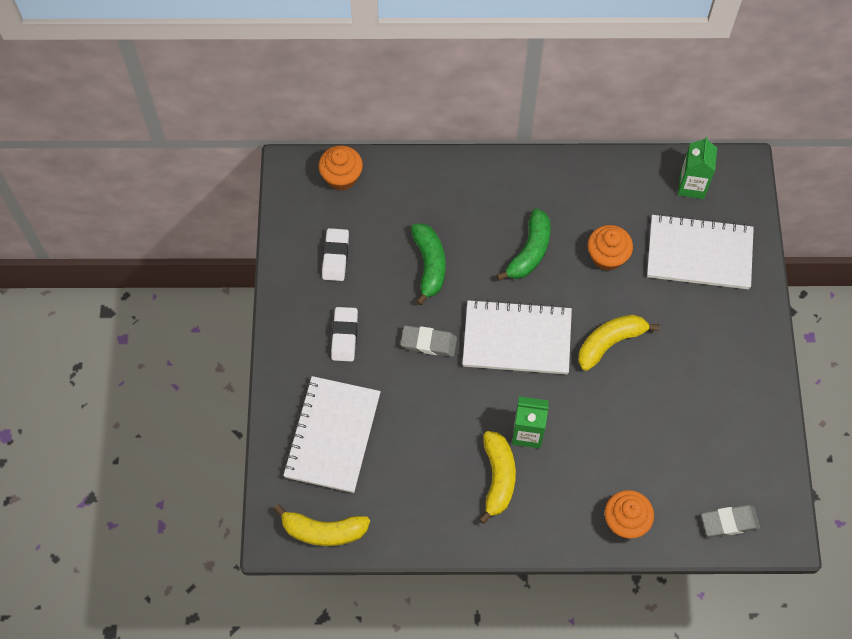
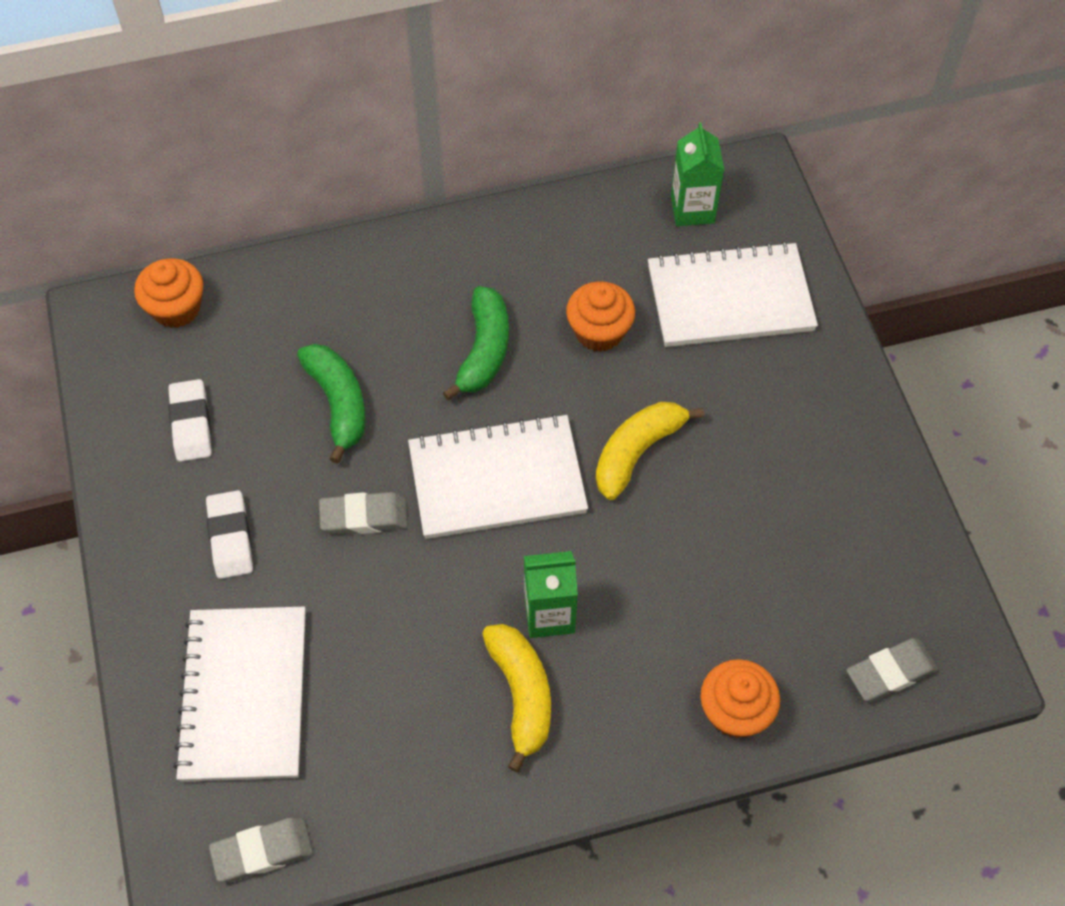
camera: 15 degrees left, 5 degrees down
(324, 531) = (262, 851): yellow banana -> grey eraser

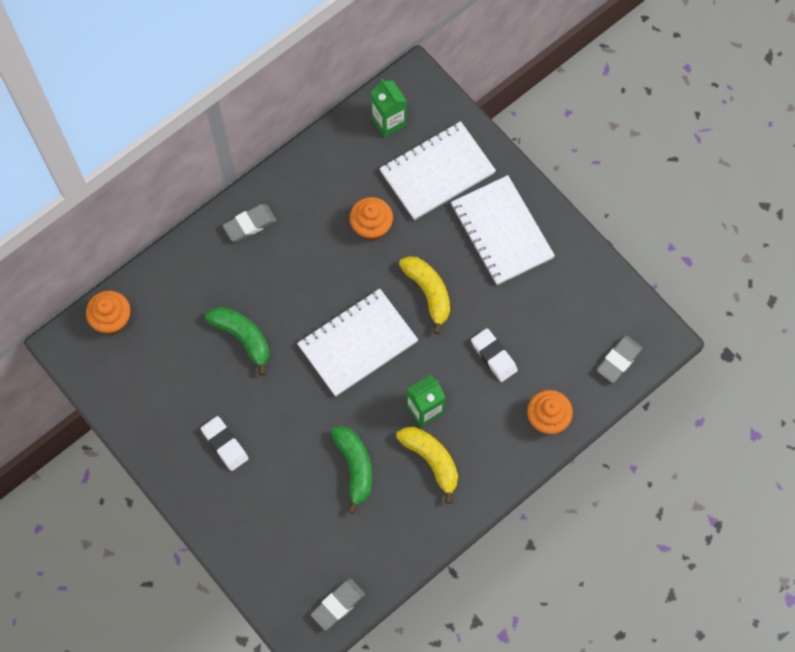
camera: 25 degrees left, 10 degrees up
(191, 424) = (163, 387): white eraser -> white eraser (493, 356)
(244, 695) = (282, 528): white notebook -> white notebook (501, 232)
(364, 517) = (294, 399): grey eraser -> grey eraser (250, 224)
(484, 350) = (310, 267): green banana -> green banana (354, 467)
(637, 452) = (428, 292): yellow banana -> yellow banana turned 135 degrees clockwise

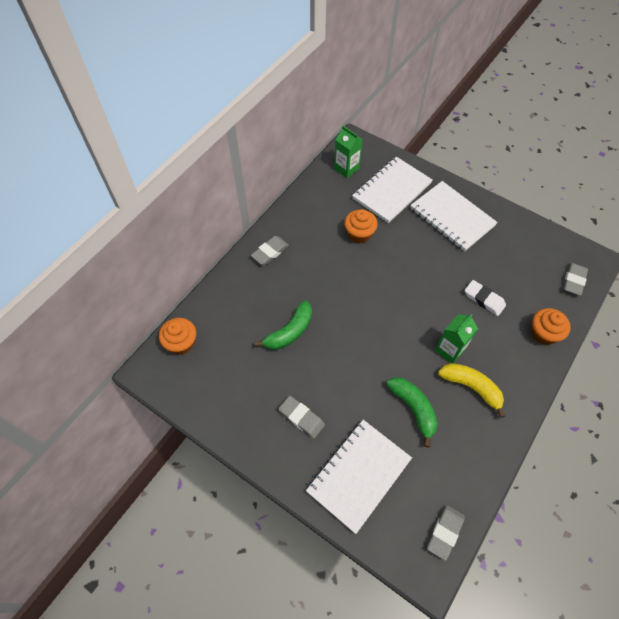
camera: 15 degrees left, 10 degrees down
(225, 444) = (301, 418): white eraser -> grey eraser
(242, 337) = (289, 331): green banana -> green banana turned 105 degrees clockwise
(357, 343) = (380, 315): white notebook -> white notebook (359, 475)
(428, 292) = (417, 267): yellow banana -> none

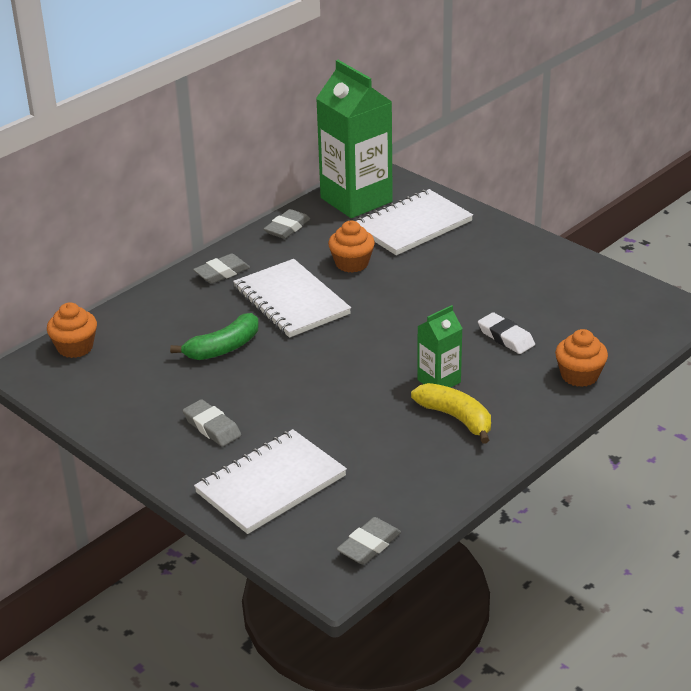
camera: 10 degrees right, 25 degrees down
(346, 168) = (356, 200): green carton -> green carton, size x2.00
(413, 409) = (367, 431): green banana -> none
(452, 217) = (490, 256): white notebook -> white notebook (291, 301)
(573, 281) = (644, 328): grey eraser -> grey eraser (287, 228)

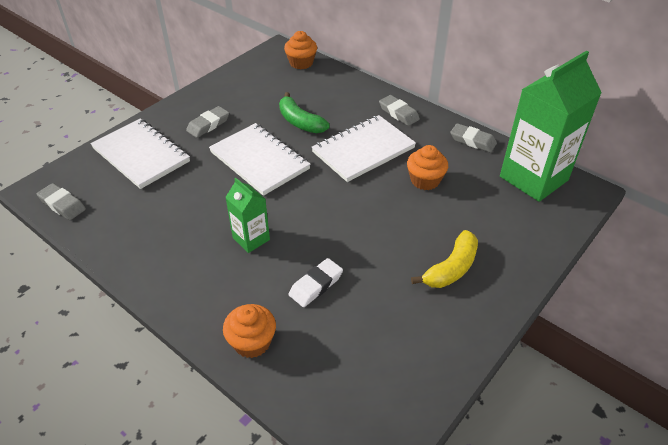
camera: 85 degrees right, 10 degrees up
(413, 225) = (500, 217): white notebook -> white notebook (259, 160)
(456, 418) = (199, 250): yellow banana -> yellow banana (451, 268)

